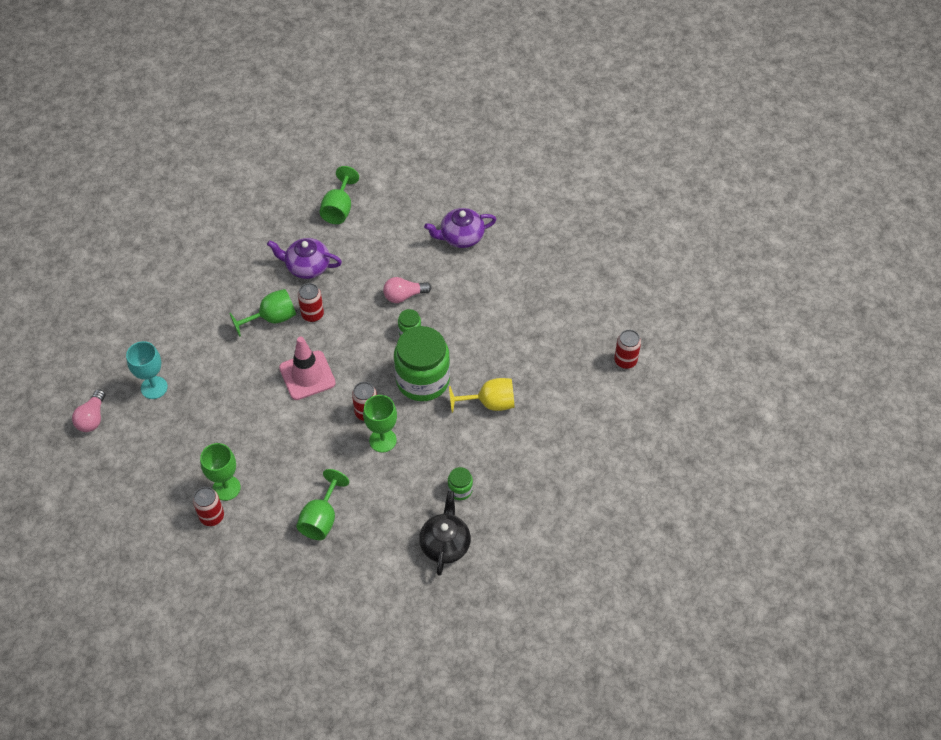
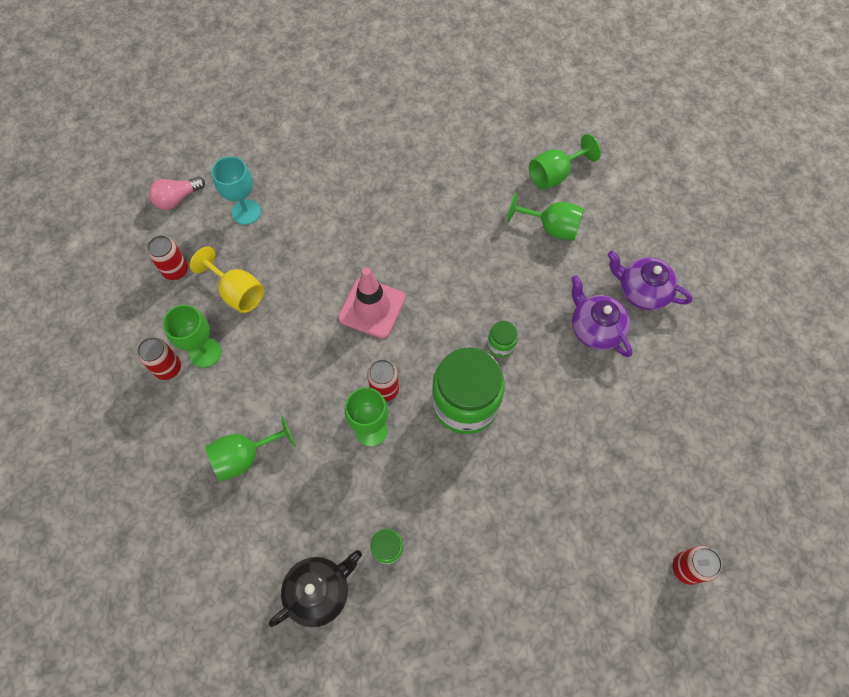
camera: 45 degrees right, 10 degrees up
(272, 318) = (397, 230): green goblet -> green goblet (551, 228)
(307, 267) = (473, 206): purple teapot -> purple teapot (595, 328)
(312, 314) = (433, 254): red can -> red can (175, 270)
(404, 296) = (531, 305): pink light bulb -> none
(490, 403) = (504, 485): yellow goblet -> yellow goblet (237, 292)

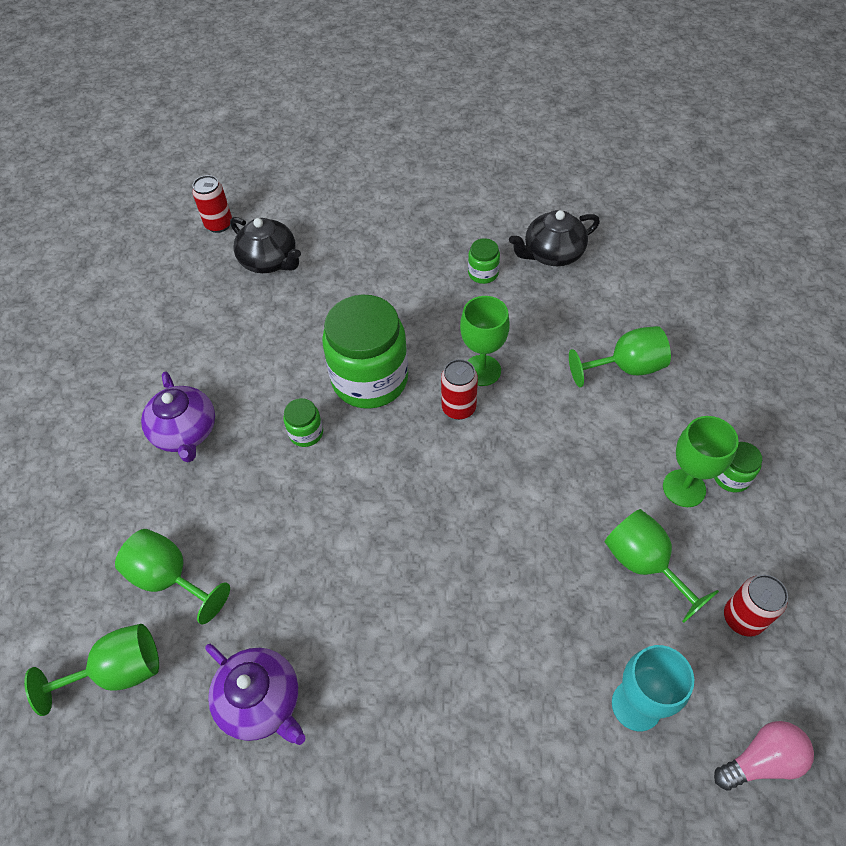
camera: 165 degrees left, 10 degrees down
(168, 368) = (731, 477): red can -> green jar
(237, 292) = (644, 564): yellow goblet -> green goblet
(372, 308) = (456, 507): pink traffic cone -> none
(608, 524) = (270, 261): none -> black teapot
(642, 291) = (103, 466): purple teapot -> purple teapot (261, 701)

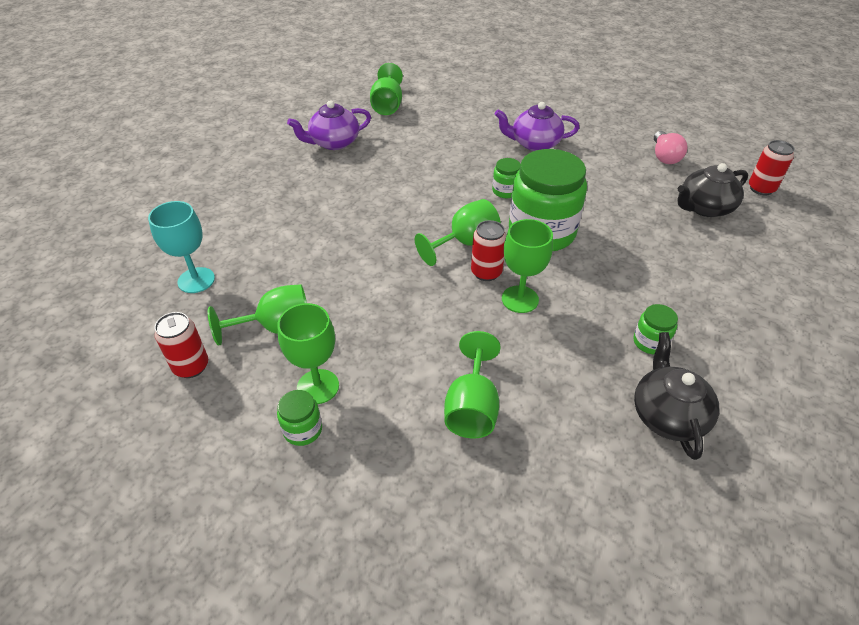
camera: 110 degrees right, 10 degrees down
(170, 578) = (429, 125): green goblet -> green goblet (465, 243)
(761, 760) = (108, 325): pink light bulb -> pink light bulb (664, 156)

